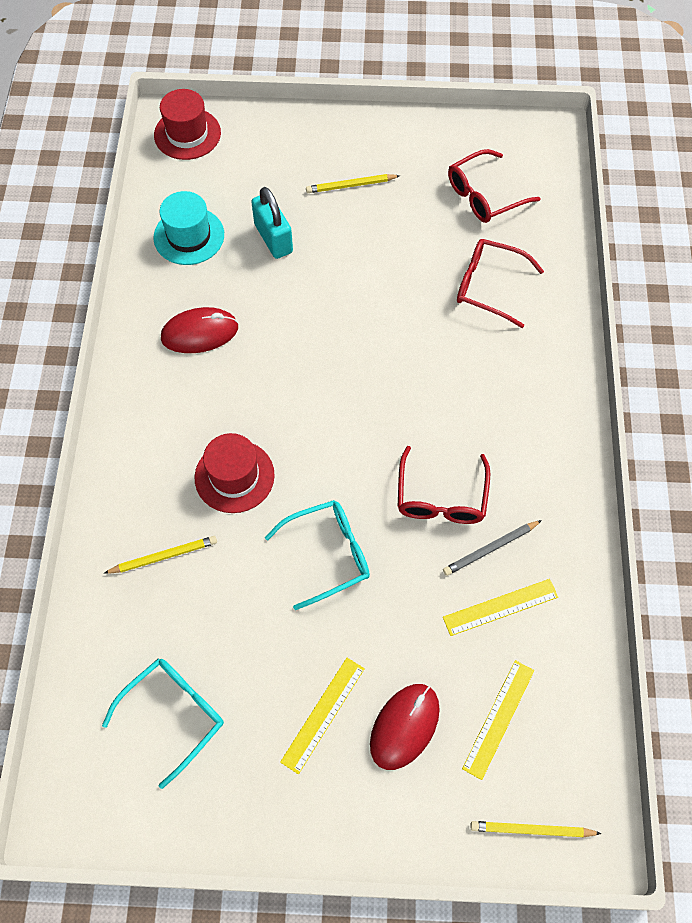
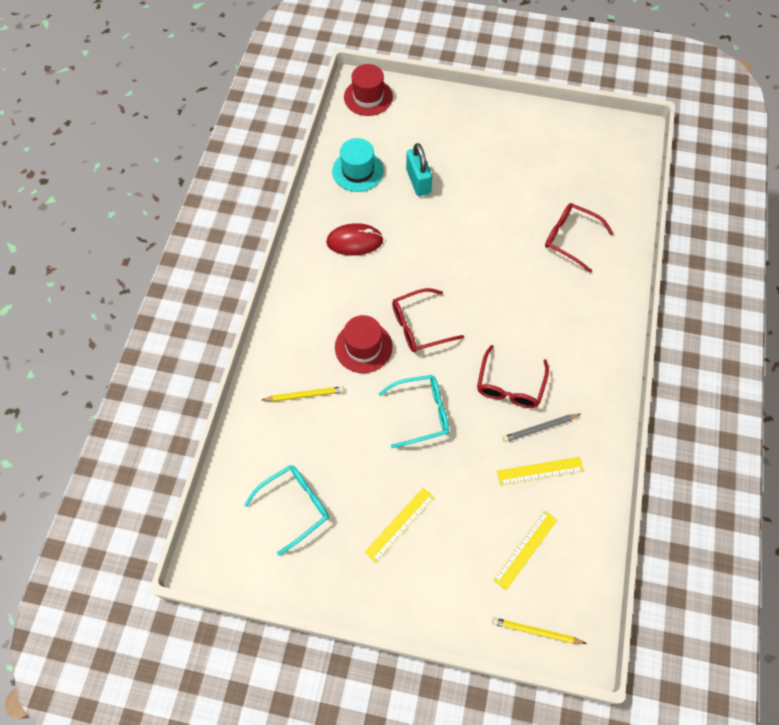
camera: 10 degrees right, 0 degrees up
(351, 185) = (481, 151): yellow pencil -> none
(404, 726) = (456, 543): red mouse -> none
(484, 195) = (578, 171): red glasses -> red glasses (419, 326)

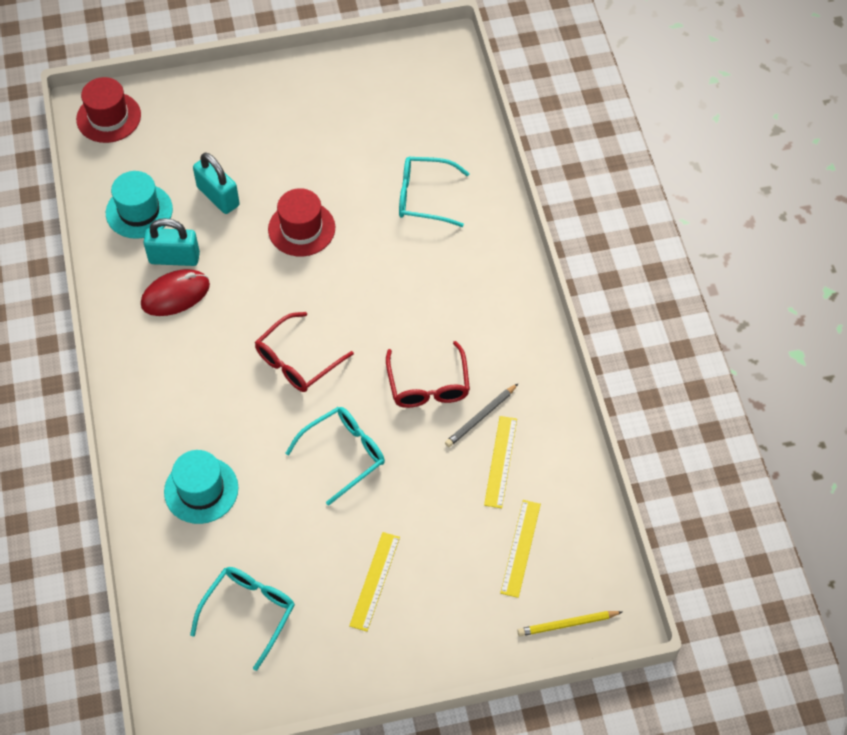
camera: 25 degrees left, 5 degrees down
(305, 395) = (201, 490): yellow pencil -> turquoise hat
(363, 347) = (243, 410): red hat -> red hat (301, 229)
(366, 214) = (174, 258): none -> turquoise padlock
(540, 471) = (500, 461): yellow ruler -> yellow ruler turned 45 degrees counterclockwise
(570, 239) = (424, 197): red glasses -> turquoise glasses

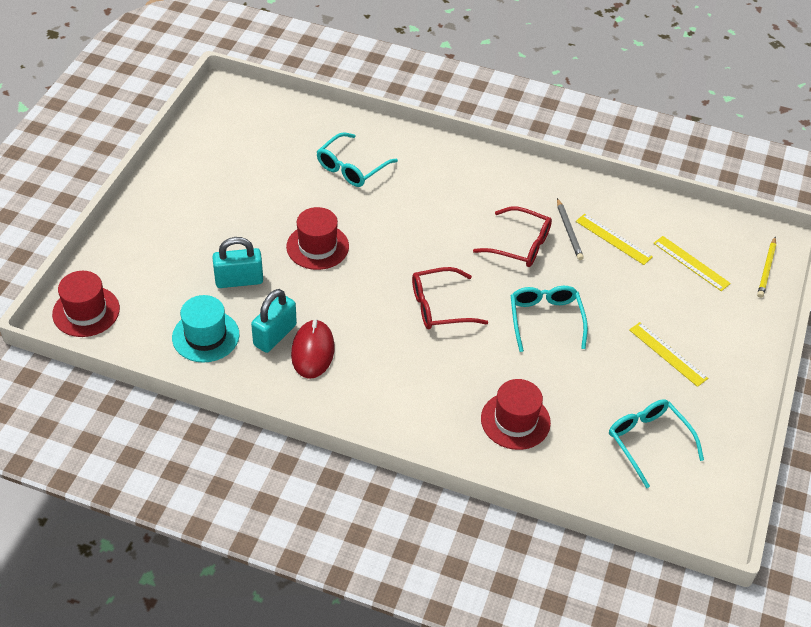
camera: 60 degrees left, 10 degrees down
(201, 490) = (515, 421): turquoise hat -> red hat
(297, 361) = (439, 307): red glasses -> red glasses turned 90 degrees clockwise

